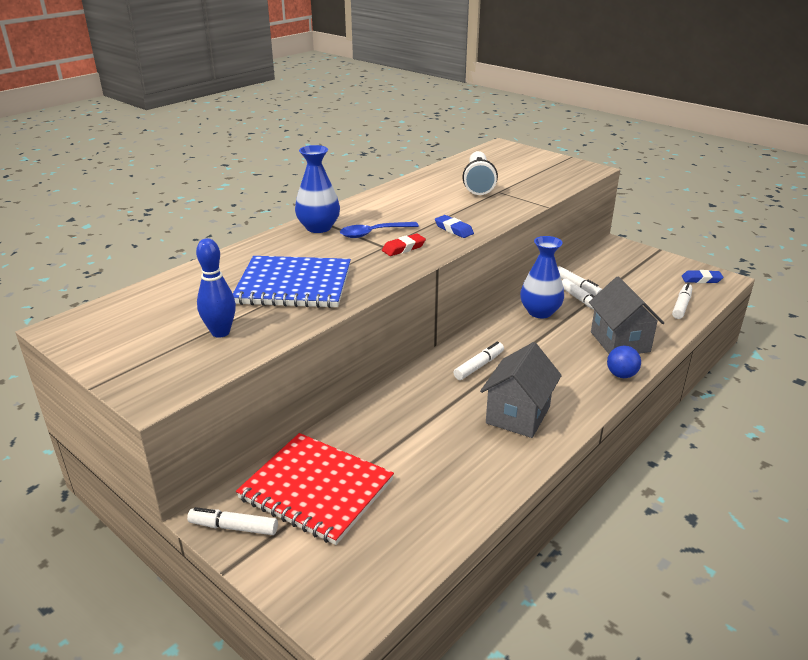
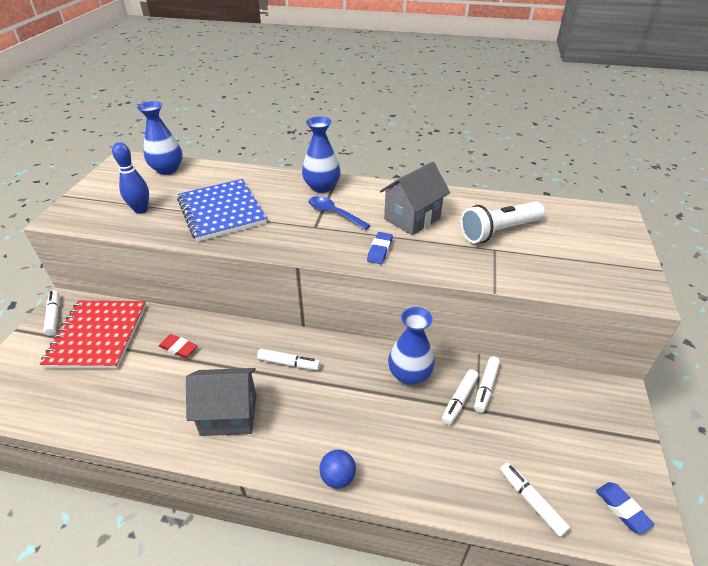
camera: 60 degrees right, 10 degrees up
(143, 301) = (167, 169): none -> blue vase
(403, 248) = (319, 237): red eraser -> red eraser (178, 348)
(620, 342) = (401, 458): grey house -> grey house (412, 218)
(681, 306) = (531, 501): white marker -> white marker turned 120 degrees counterclockwise

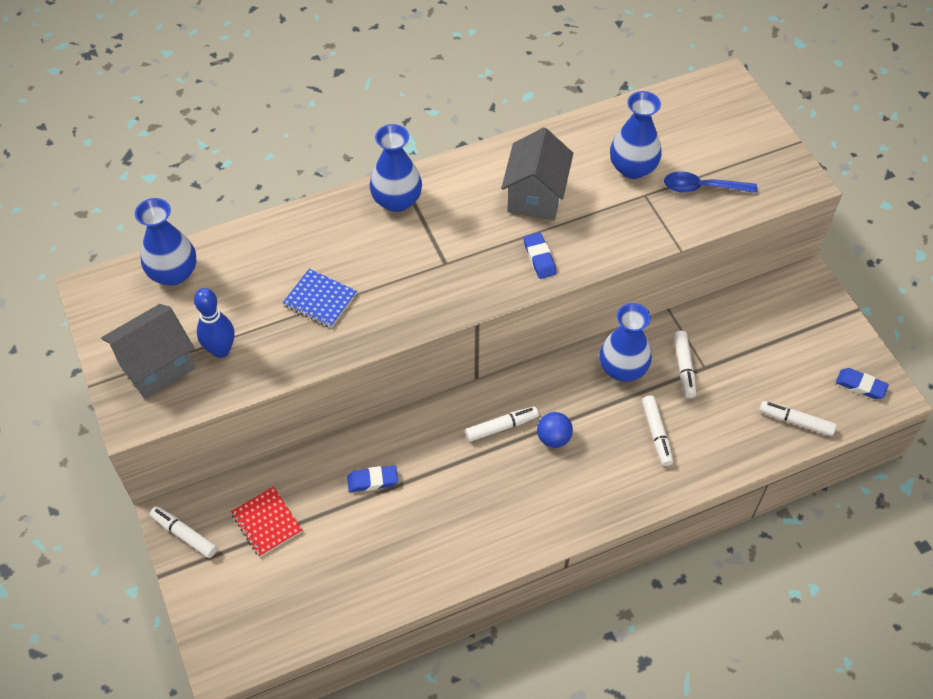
camera: 35 degrees left, 15 degrees up
(98, 335) = (266, 523): red notebook -> red notebook, size x0.52
(178, 348) = (372, 481): red eraser -> blue eraser
(221, 211) = (320, 299): blue notebook -> blue notebook, size x0.52
(229, 415) = (495, 510): grey house -> grey house (157, 366)
(334, 213) = (448, 233): blue spoon -> blue spoon (702, 188)
(338, 477) = (639, 499): blue ball -> blue ball (553, 438)
(485, 387) = (697, 341): white marker -> white marker (656, 434)
(499, 231) = (632, 168): white flashlight -> blue vase

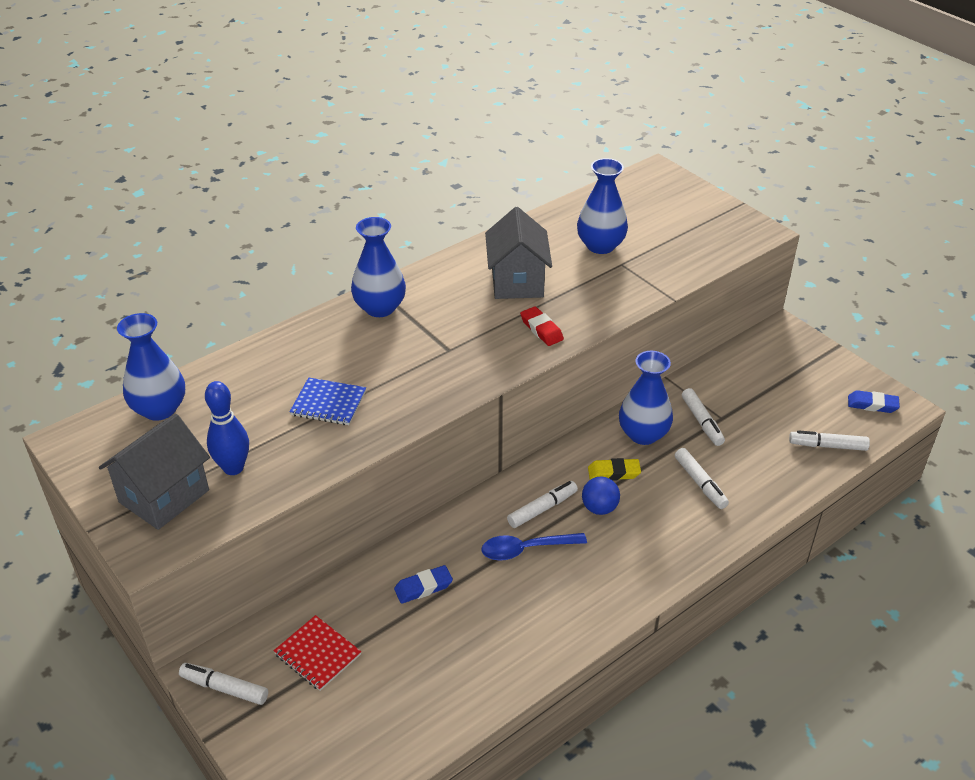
camera: 15 degrees left, 15 degrees down
(539, 258) = (541, 329): blue eraser -> red eraser
(580, 404) = (613, 473): none -> yellow eraser
(702, 188) = (672, 250): blue spoon -> blue spoon (526, 549)

